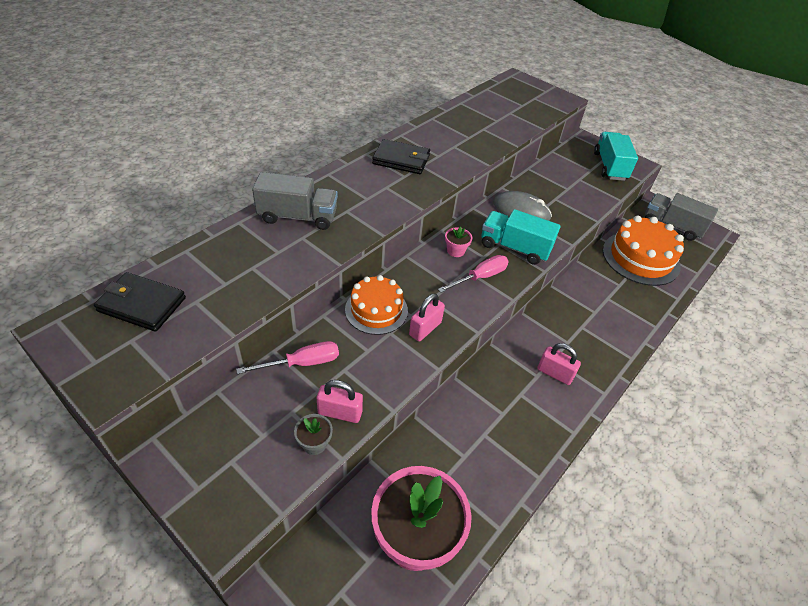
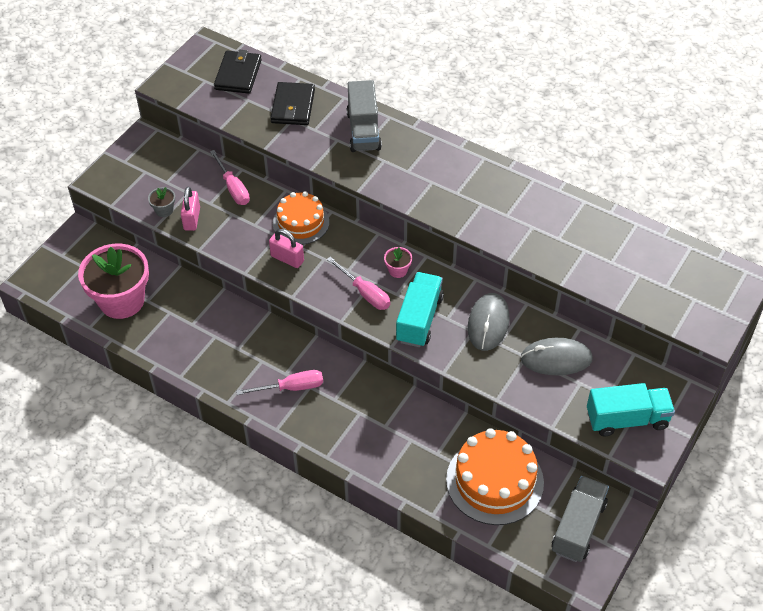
camera: 85 degrees right, 5 degrees up
(401, 160) = (484, 186): black wallet -> black wallet (293, 106)
(554, 373) = (291, 388): pink padlock -> pink screwdriver
(557, 185) = (556, 359): none -> grey mouse

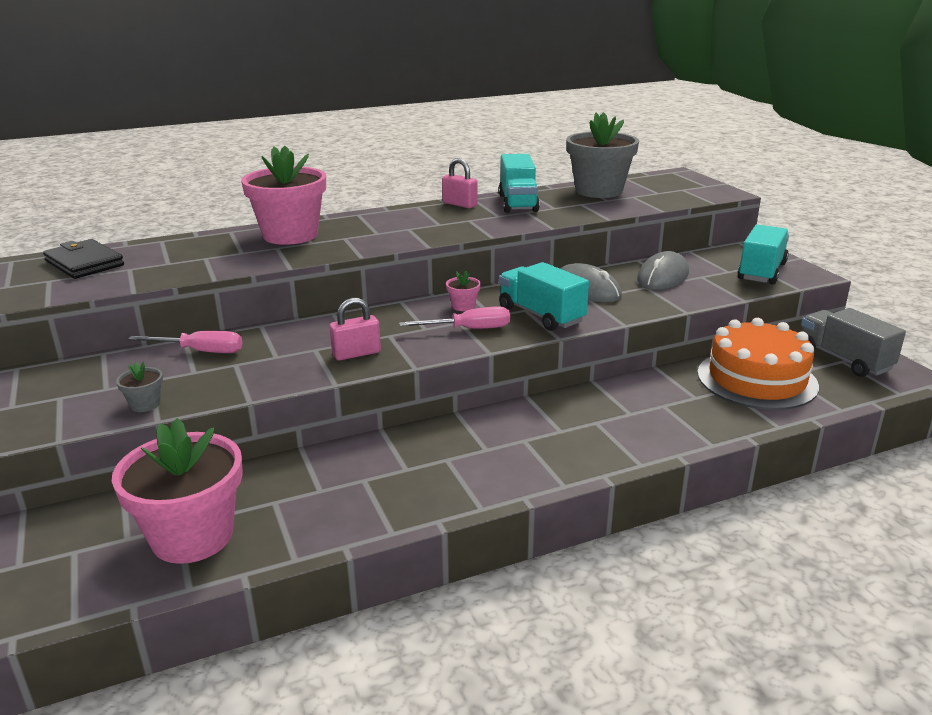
camera: 55 degrees left, 25 degrees down
(192, 219) = (194, 390): pink padlock -> pink padlock (459, 204)
(291, 388) = (511, 452): pink screwdriver -> none
(293, 106) = (190, 253): black wallet -> none
(301, 222) = (320, 331): orange cake -> none
(363, 131) = (290, 235): grey truck -> pink flower pot
(548, 211) = (518, 203): none -> turquoise truck
(632, 246) = (599, 191): none -> grey flower pot

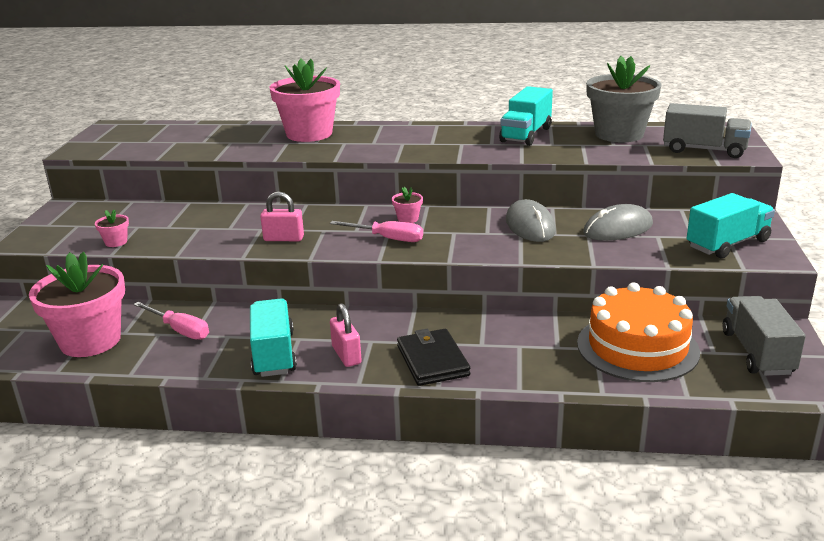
camera: 30 degrees right, 0 degrees up
(84, 263) = (154, 133): black wallet -> black wallet (432, 361)
(145, 404) = (116, 242): grey flower pot -> pink flower pot
(200, 351) = (188, 213): pink screwdriver -> pink screwdriver (179, 330)
(459, 204) = (474, 128): pink padlock -> pink padlock (346, 355)
(541, 315) = (460, 240): turquoise truck -> turquoise truck (274, 354)
(686, 193) = (704, 150): none -> grey truck

